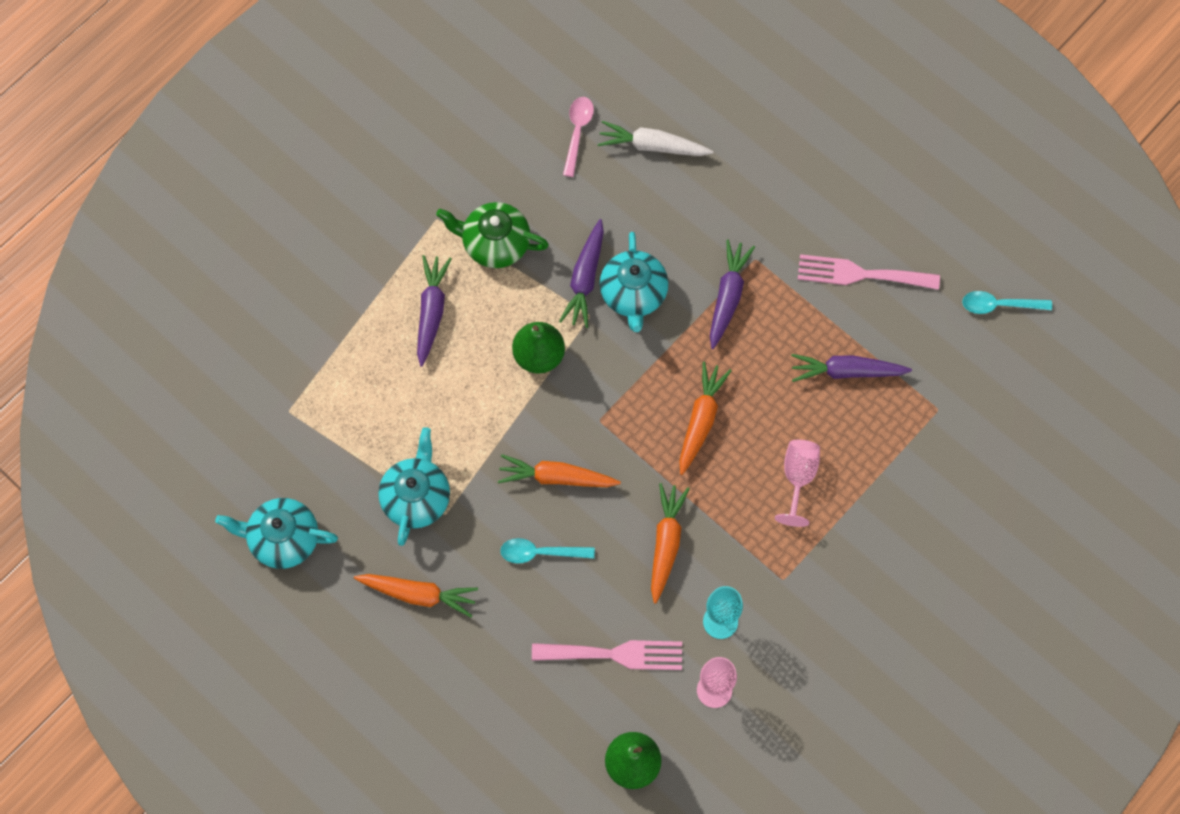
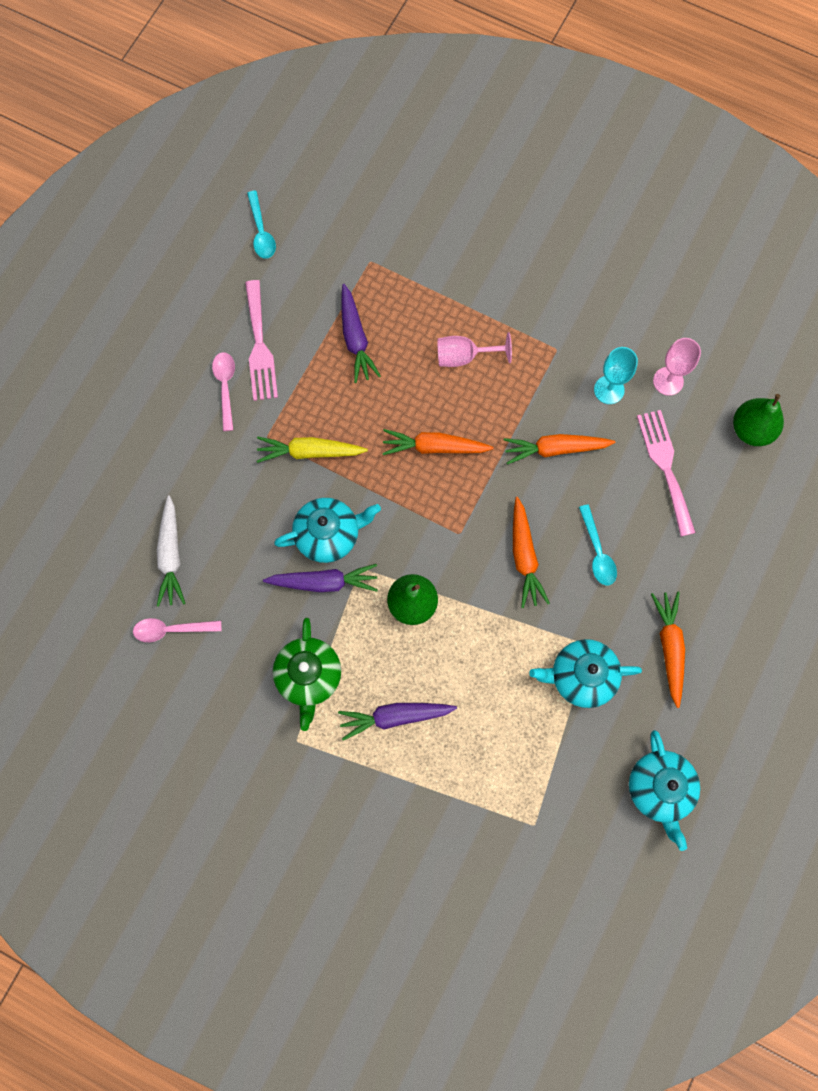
camera: 105 degrees left, 5 degrees up
(728, 296) = (310, 452): purple carrot -> yellow carrot
(821, 231) = (225, 387): none -> pink spoon

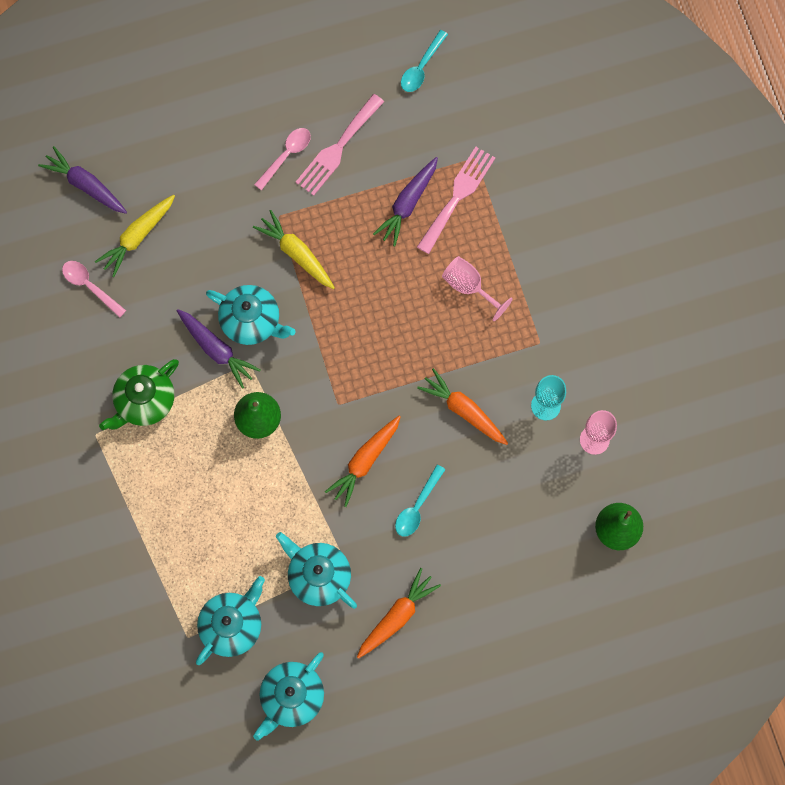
camera: 45 degrees right, 0 degrees up
(171, 555) = (138, 237): white carrot -> yellow carrot
(395, 717) = (172, 481): purple carrot -> purple carrot (85, 185)
(434, 447) = (383, 330): orange carrot -> none
(557, 780) = (232, 625): none -> turquoise teapot
(665, 466) = (527, 496): pink fork -> pink fork (457, 196)

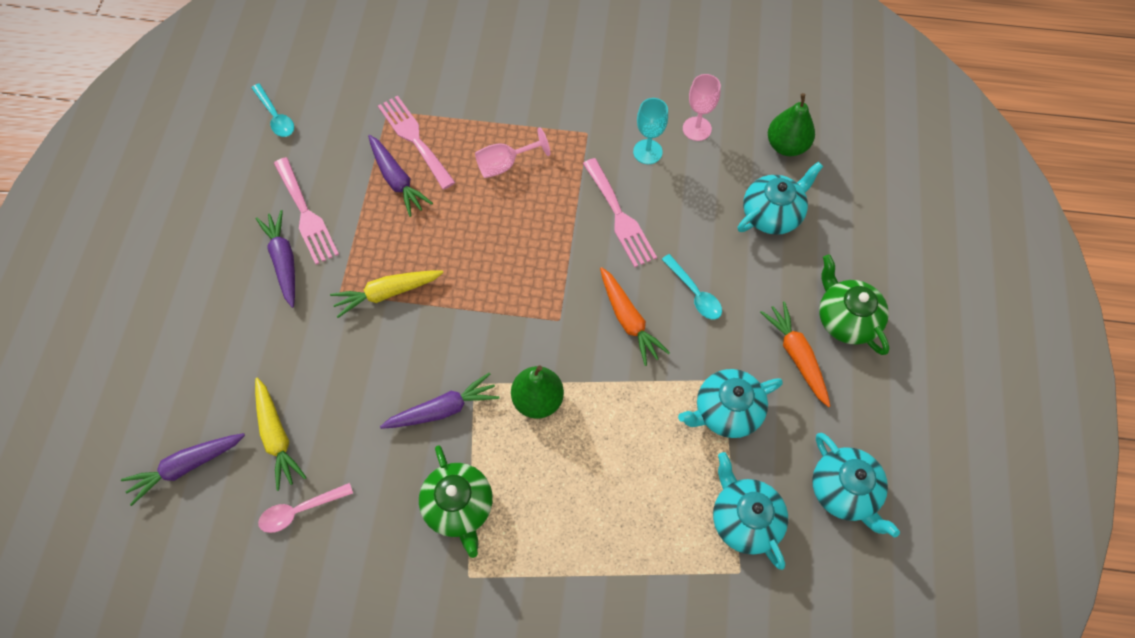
camera: 65 degrees left, 10 degrees down
(252, 321) = (432, 363): turquoise teapot -> turquoise teapot (772, 214)
(286, 156) = (284, 261): pink spoon -> purple carrot
(454, 647) = (846, 319): none -> green teapot
(463, 410) = (619, 216): orange carrot -> pink fork

